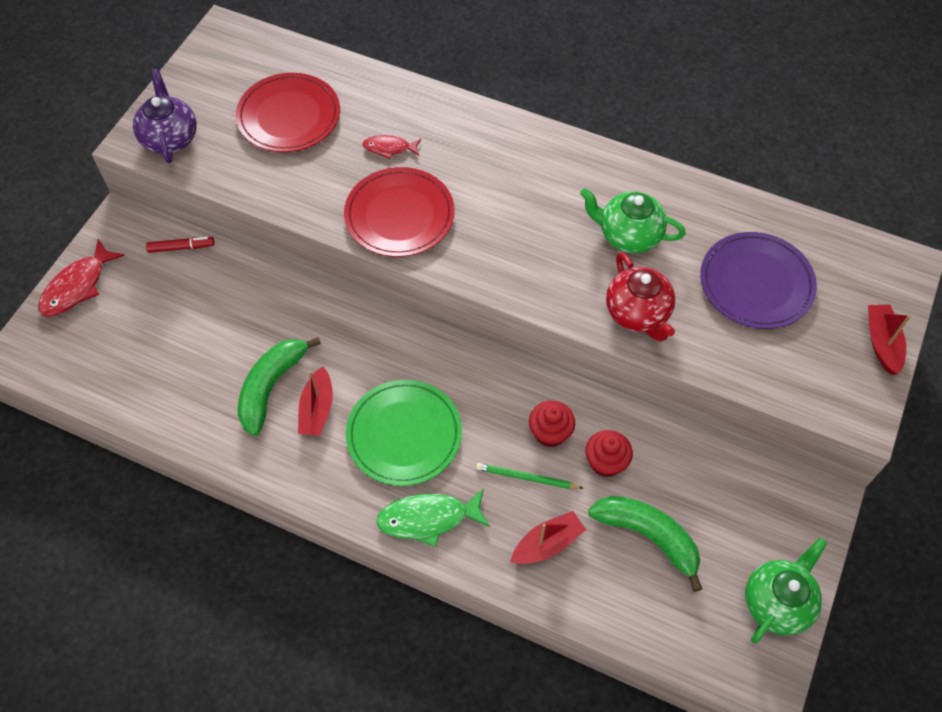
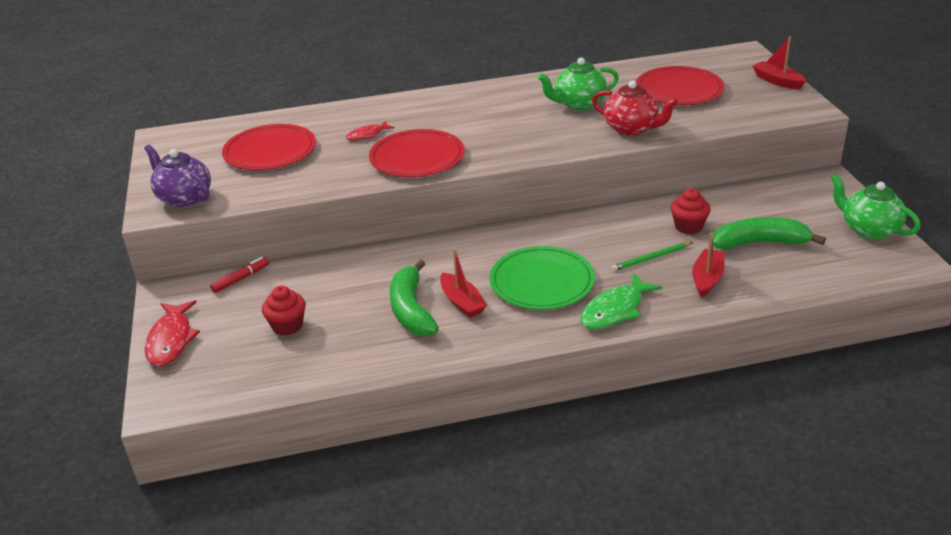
camera: 35 degrees left, 25 degrees down
(550, 433) = (636, 232): red cupcake -> red cupcake (287, 326)
(756, 283) = (679, 90): purple plate -> red plate
(777, 602) = (868, 229): green teapot -> green teapot turned 45 degrees counterclockwise

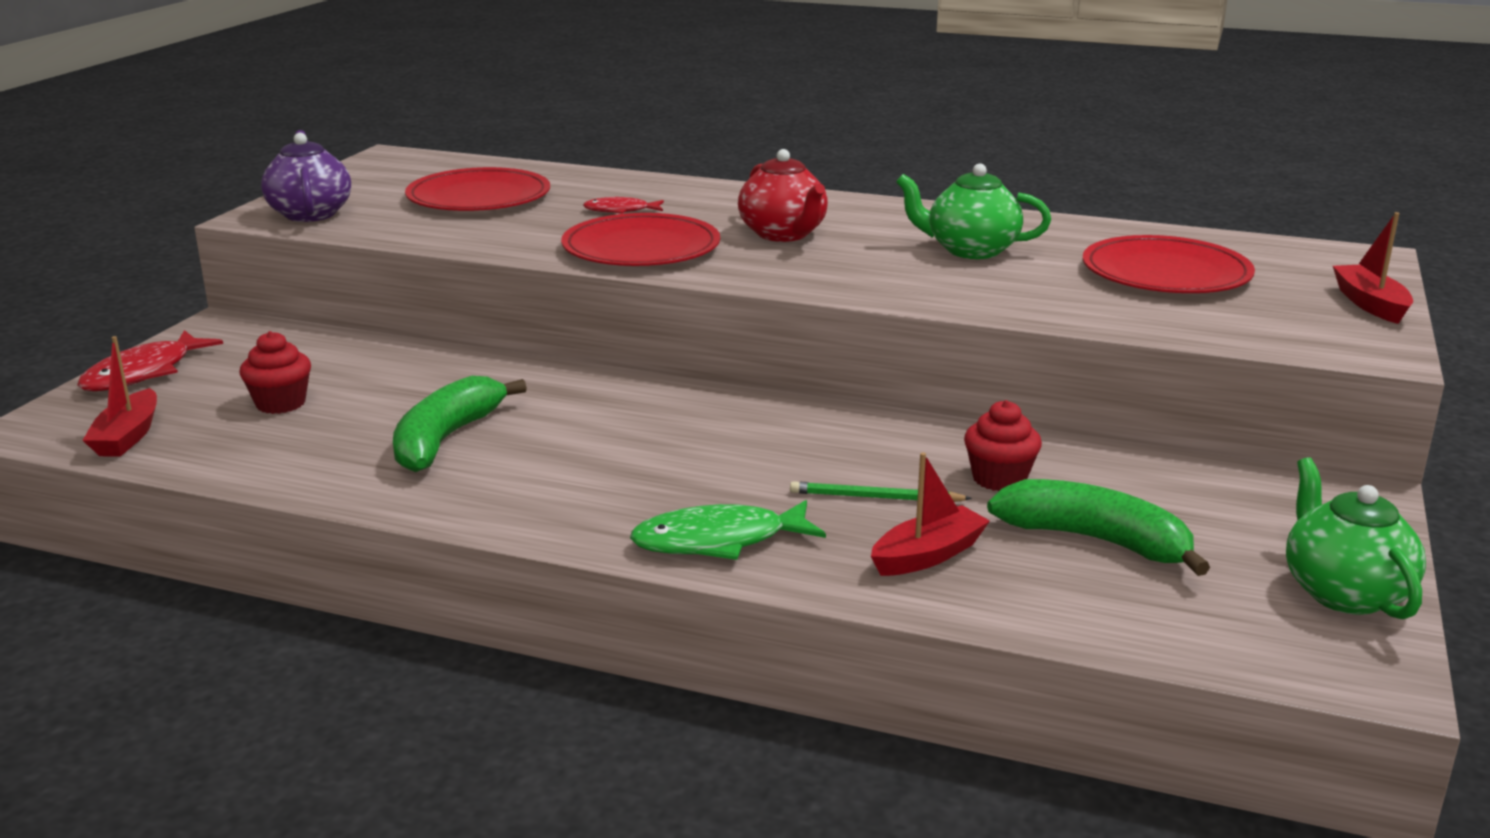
camera: 30 degrees right, 10 degrees down
(241, 279) = (310, 340): red marker -> none
(462, 302) = (521, 454): red boat -> red boat (128, 436)
(542, 282) = (666, 469): green plate -> none
(632, 129) = (1006, 297): red teapot -> red teapot (783, 234)

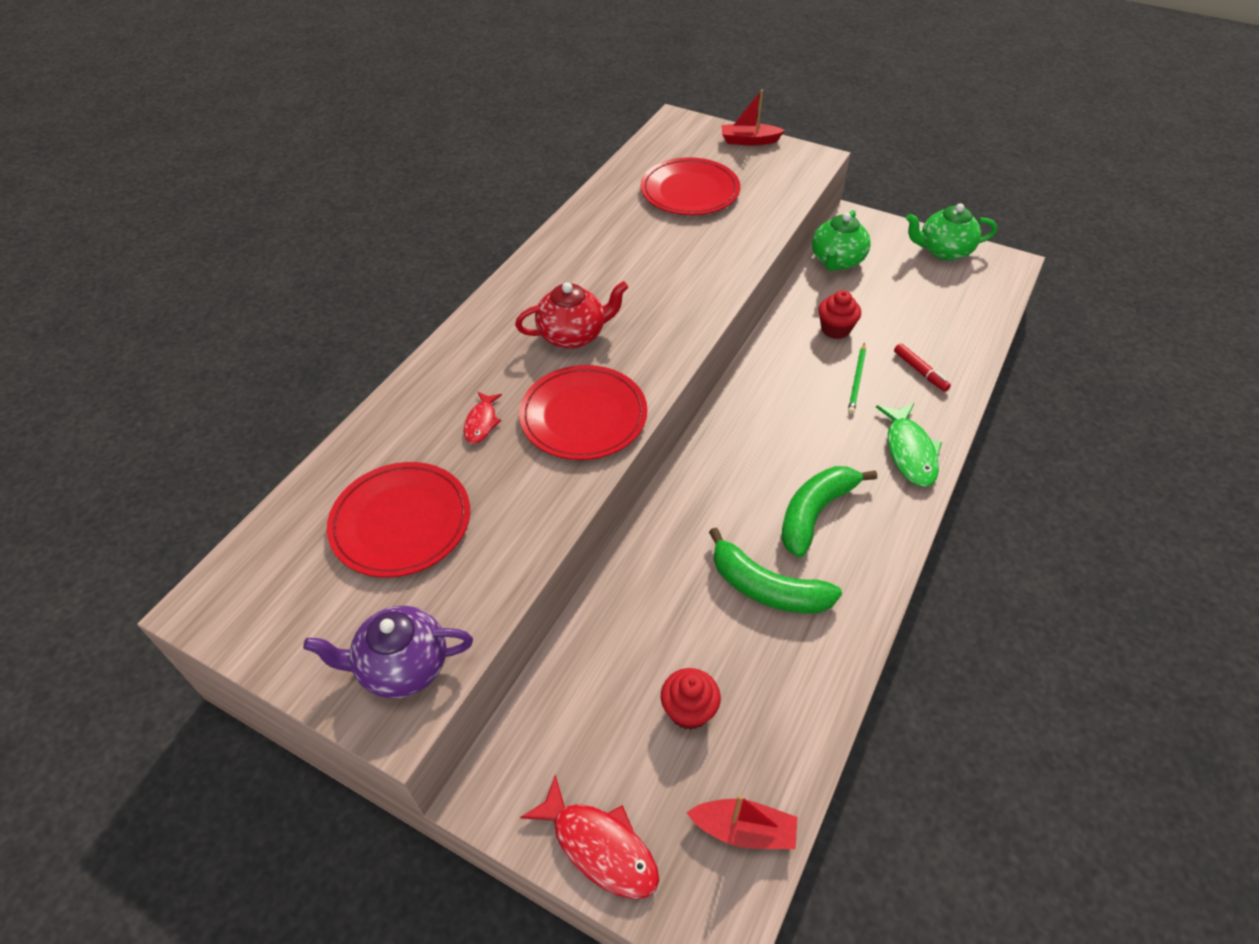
camera: 80 degrees left, 25 degrees up
(928, 555) = (920, 371): red boat -> red marker
(970, 250) = (631, 255): green teapot -> green teapot (837, 261)
(1095, 540) = (901, 311): green banana -> green banana (815, 513)

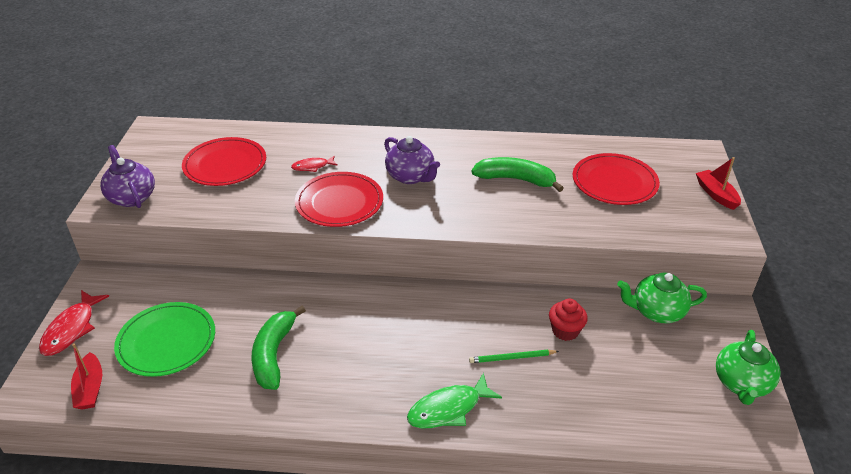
camera: 65 degrees right, 10 degrees down
(573, 335) = (411, 176): red teapot -> purple teapot
(689, 710) = (166, 341): red cupcake -> green plate
(815, 513) = (353, 364): green banana -> green banana (516, 179)
(920, 371) = (552, 398): red marker -> none
(943, 251) = (741, 384): green teapot -> green teapot turned 135 degrees counterclockwise

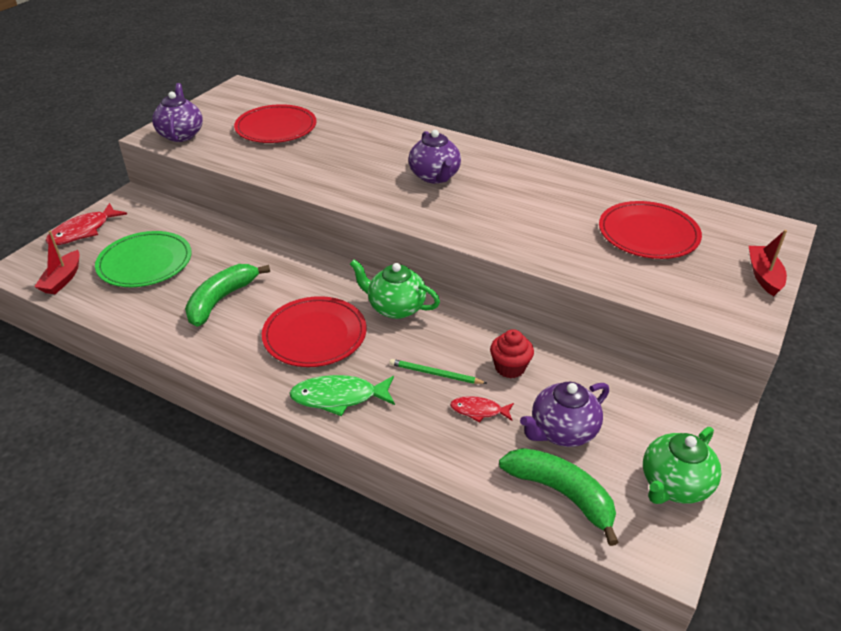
camera: 25 degrees right, 0 degrees up
(312, 166) = (350, 147): red fish -> red fish (479, 411)
(339, 202) = (350, 181): red plate -> red plate (315, 335)
(516, 179) = (539, 205): green banana -> green banana (561, 494)
(639, 371) = (562, 431): none -> purple teapot
(656, 312) = (626, 382): green teapot -> green teapot (395, 308)

